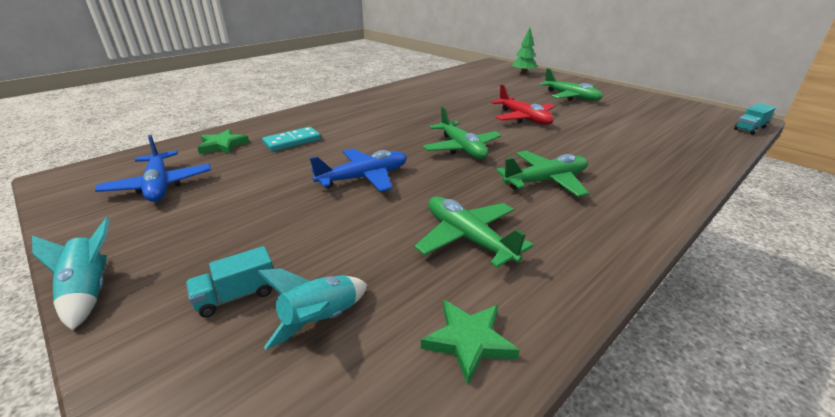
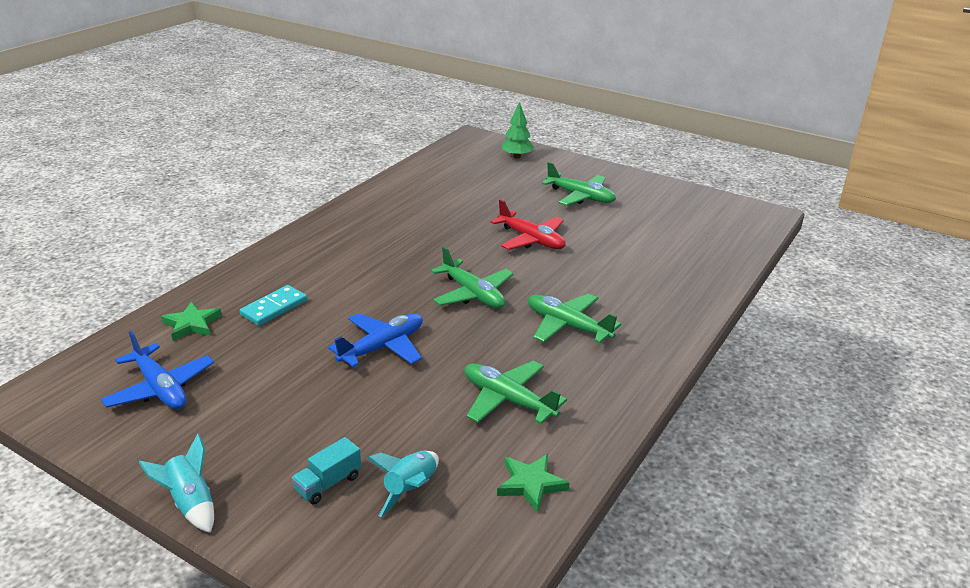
camera: 15 degrees left, 0 degrees up
(545, 181) = (567, 326): green plane -> green plane turned 105 degrees counterclockwise
(750, 128) = (767, 229): turquoise truck -> none

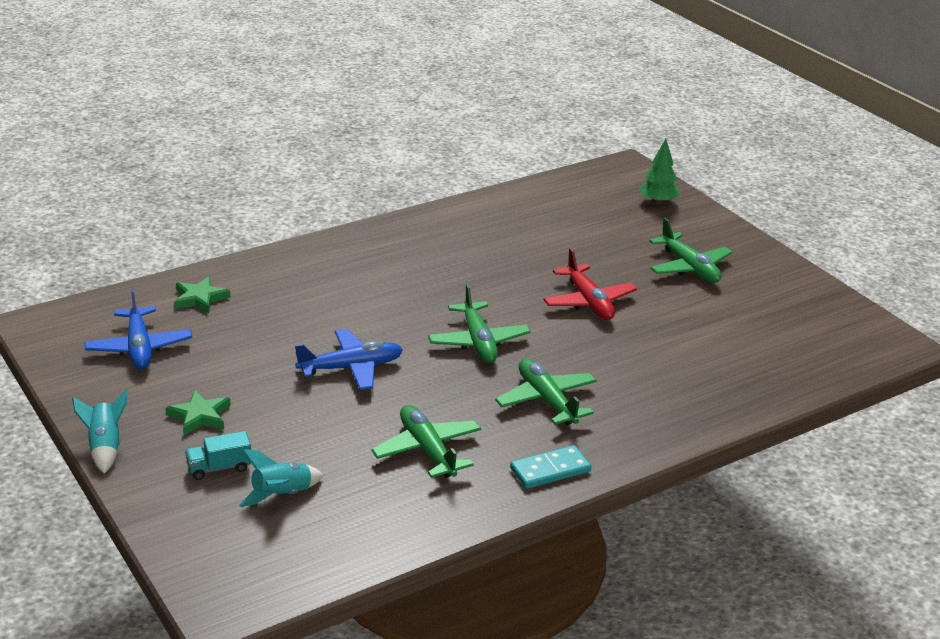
camera: 25 degrees right, 0 degrees up
(274, 308) = (281, 303): turquoise domino -> turquoise domino (550, 470)
(531, 484) = (387, 525): green star -> green star (200, 416)

